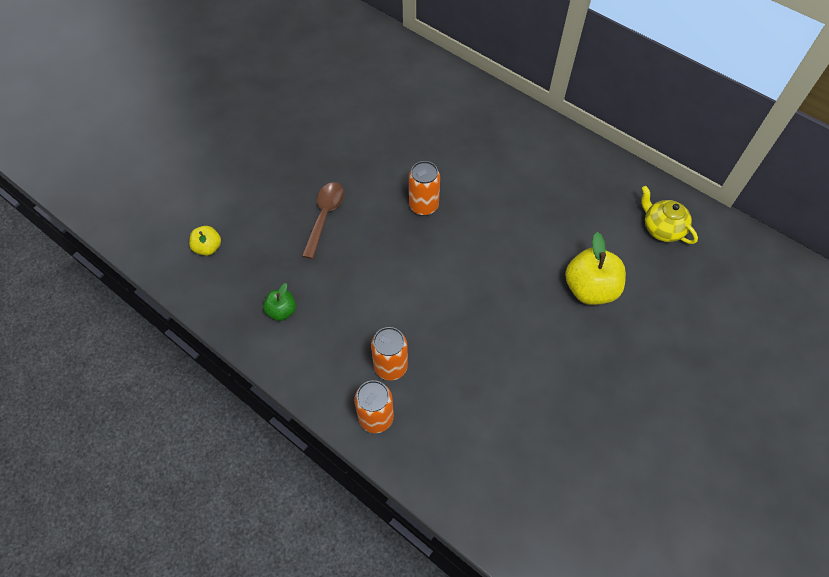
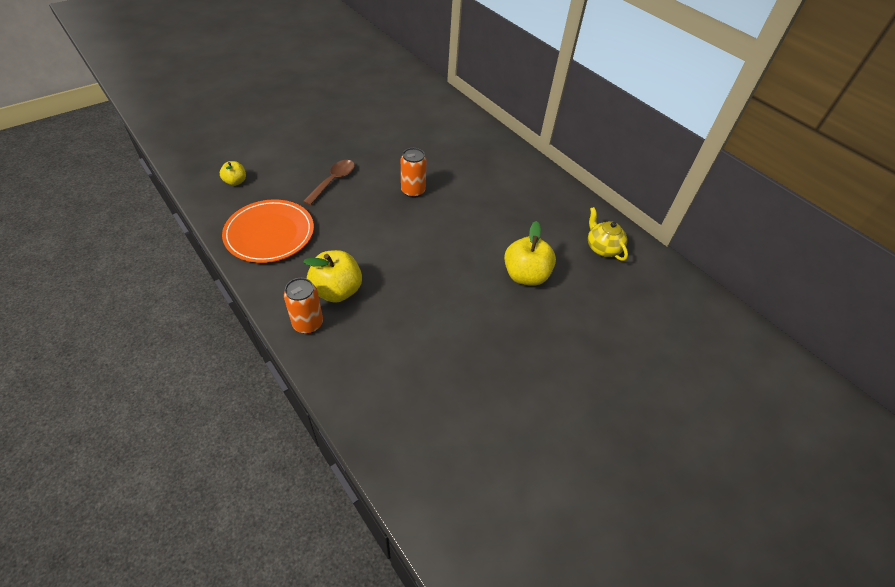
camera: 10 degrees right, 10 degrees down
(282, 311) = (269, 234): green apple -> orange plate
(390, 366) = (337, 291): orange can -> yellow apple

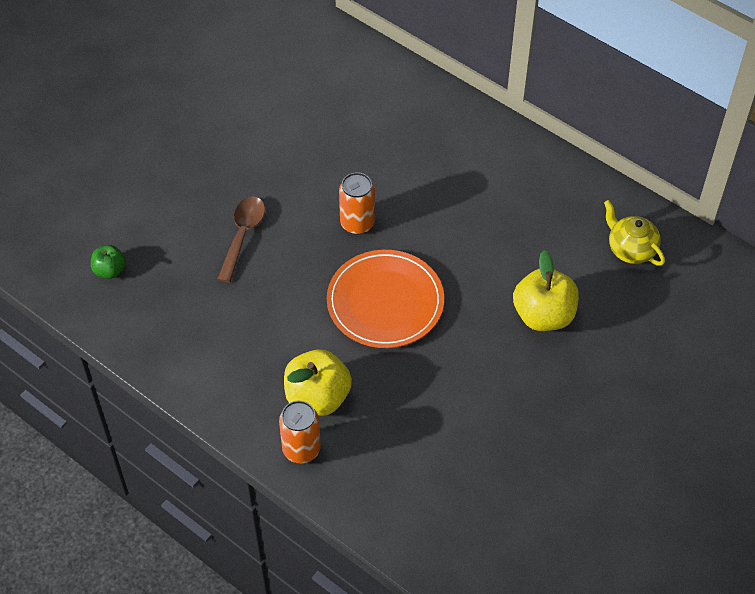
camera: 10 degrees left, 5 degrees up
(235, 181) = (110, 270): yellow apple -> green apple
(269, 234) = (196, 339): orange plate -> orange plate (385, 302)

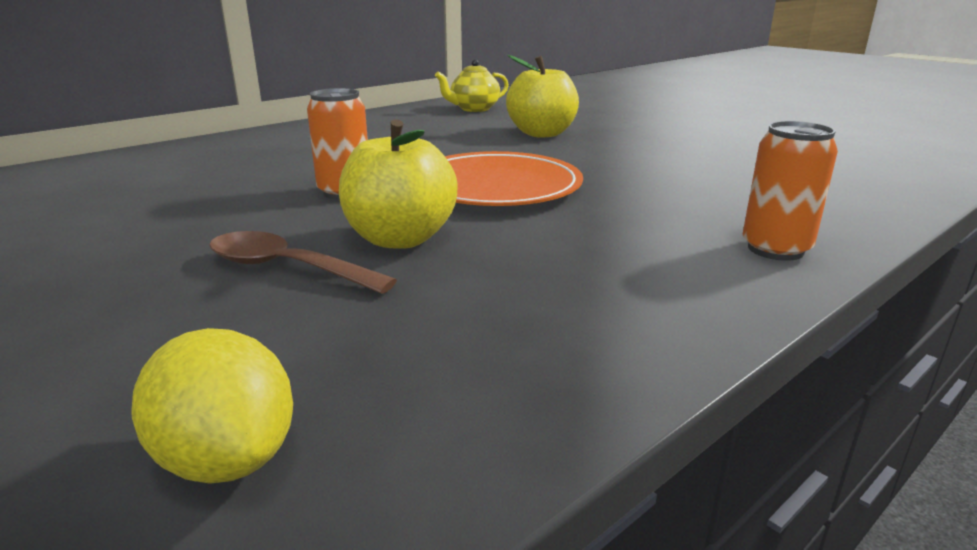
camera: 80 degrees left, 30 degrees down
(110, 270) = (228, 458): green apple -> yellow lemon
(317, 397) = (667, 233): yellow apple -> yellow apple (400, 239)

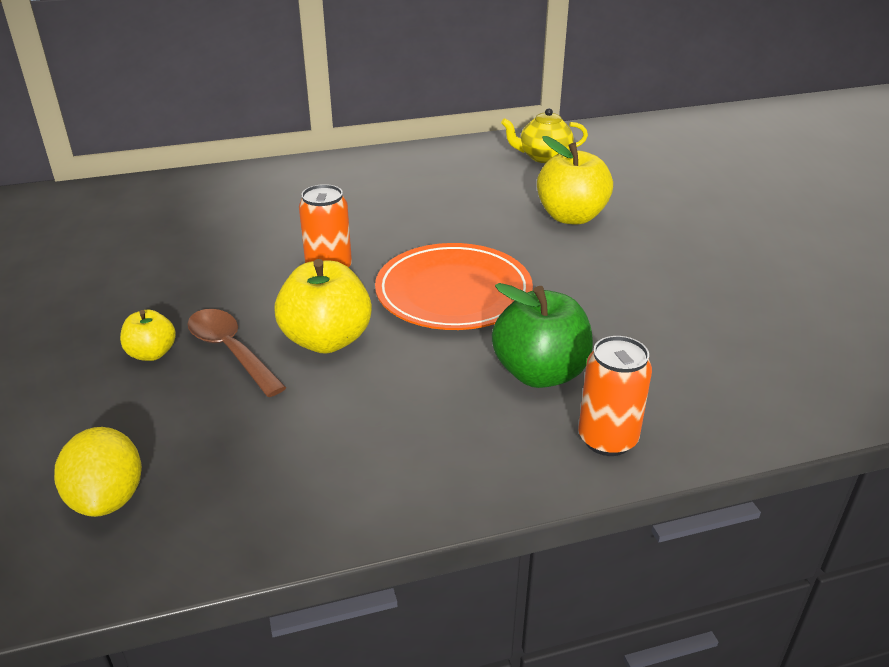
camera: 25 degrees right, 10 degrees up
(172, 291) = (152, 353): none -> yellow apple
(650, 221) = (540, 373): none -> green apple

